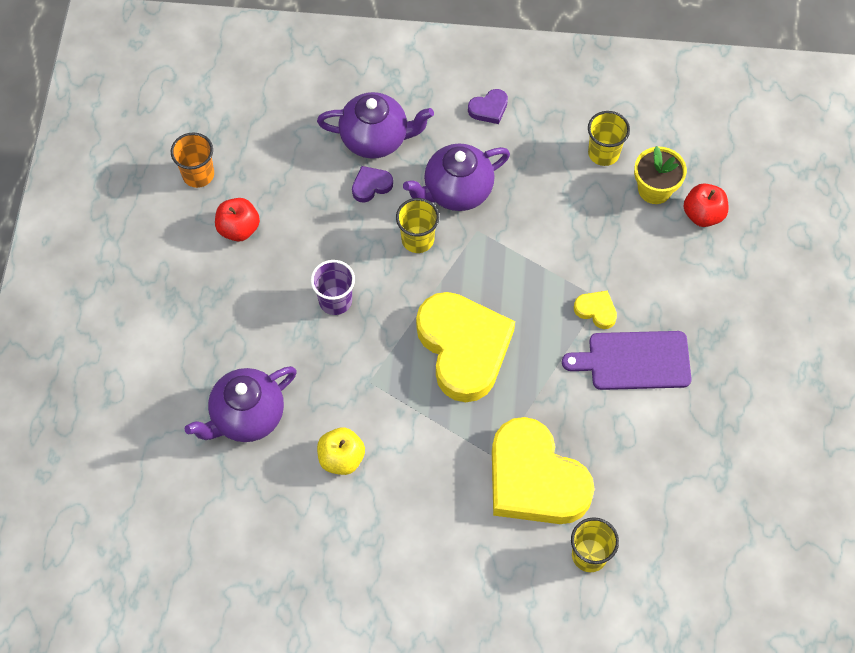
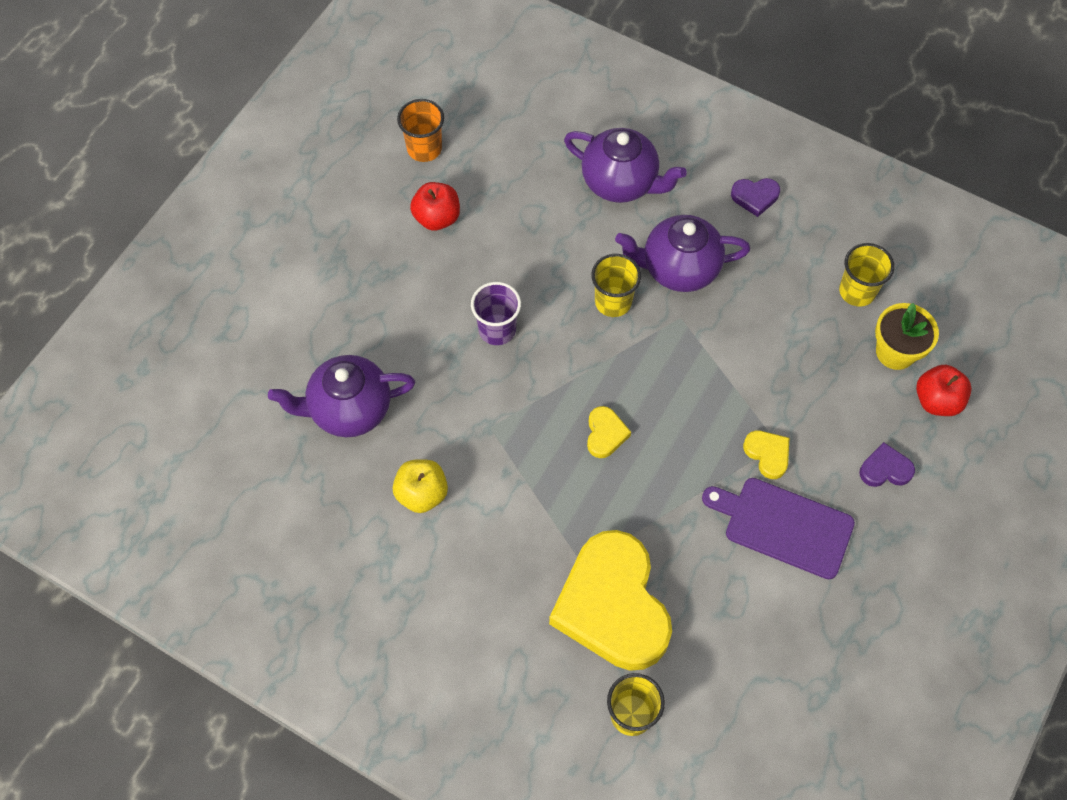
camera: 25 degrees right, 0 degrees up
(371, 185) = (592, 227): purple heart -> purple heart (885, 469)
(463, 348) = (605, 434): yellow heart -> yellow heart, size x0.40

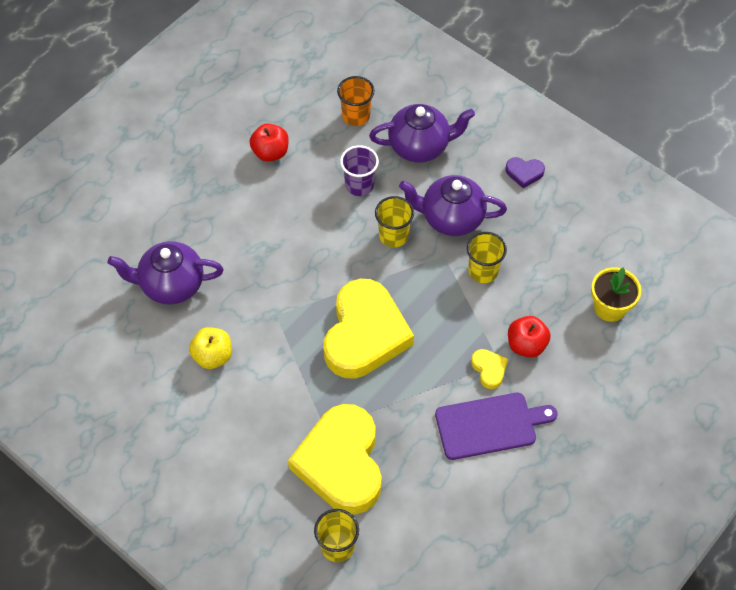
camera: 10 degrees right, 5 degrees down
(424, 148) = (272, 99): orange cup -> orange cup (356, 116)
(497, 329) = (298, 243): purple cup -> purple cup (359, 185)
(605, 434) = (365, 334): yellow heart -> yellow heart, size x2.49
(620, 182) = (420, 146): purple teapot -> purple teapot turned 45 degrees counterclockwise
(784, 526) = (489, 425): purple cutting board -> purple cutting board turned 135 degrees clockwise
(857, 291) = (589, 256): yellow cup -> yellow cup (483, 271)
(885, 469) = (580, 395): purple heart -> none
(937, 400) = (635, 349): red apple -> red apple (526, 345)

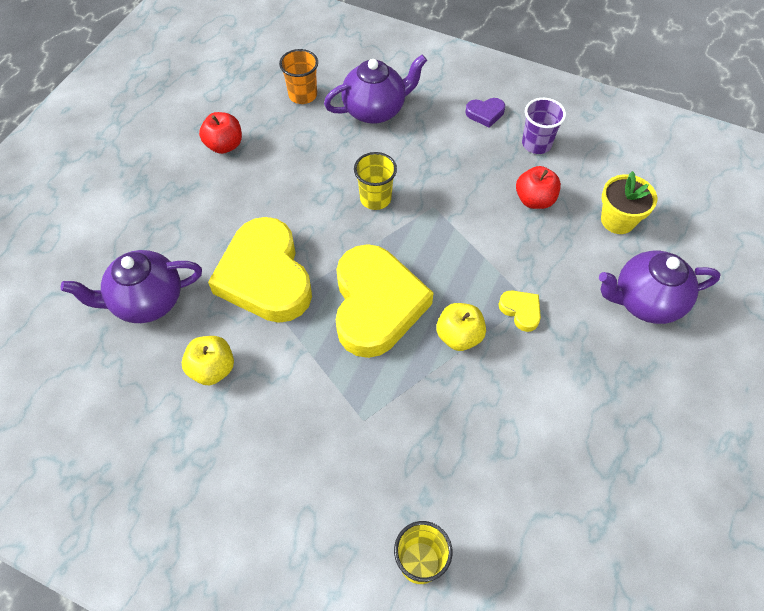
camera: 15 degrees left, 0 degrees up
(341, 463) = (394, 457): yellow heart -> yellow heart (265, 276)
(359, 185) = (325, 157): purple cup -> purple cup (536, 144)
(427, 378) = (459, 336): none -> yellow apple
(451, 218) = (428, 169): purple teapot -> purple teapot (645, 301)
(483, 271) = (478, 213): yellow cup -> none
(489, 425) = (543, 371): purple cutting board -> none
(526, 345) = (549, 277): red apple -> red apple (534, 200)

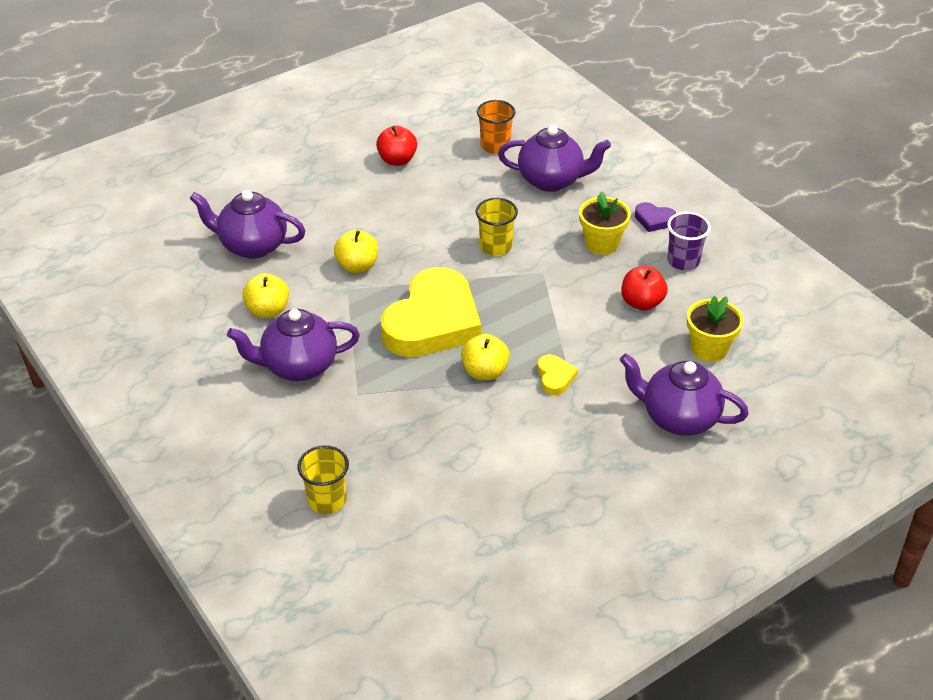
camera: 30 degrees right, 15 degrees down
(265, 276) = (357, 266): yellow heart -> yellow apple
(286, 419) = (298, 366): none -> purple teapot
(461, 155) = (601, 243): none -> yellow flower pot

